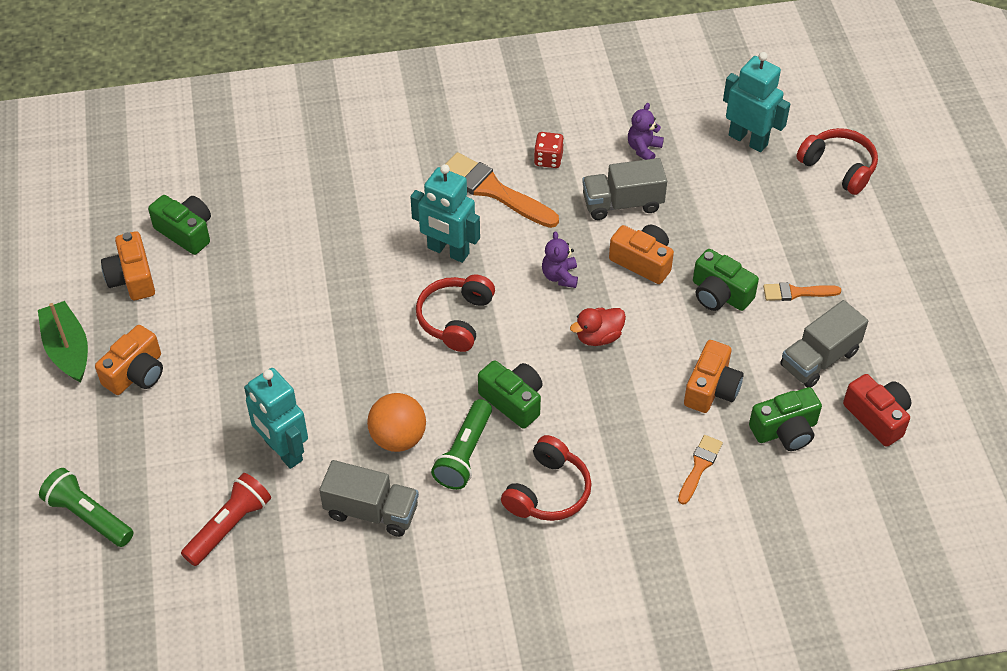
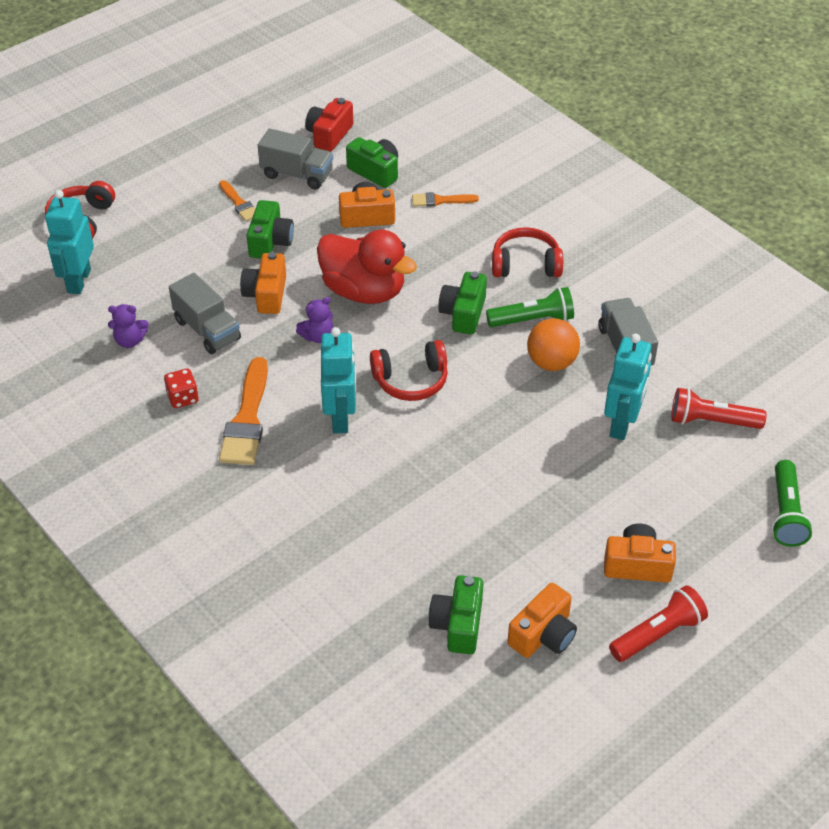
camera: 120 degrees left, 5 degrees down
(68, 349) = (657, 634): green boat -> red flashlight
(598, 337) = (364, 291): red duck -> red duck, size x2.02

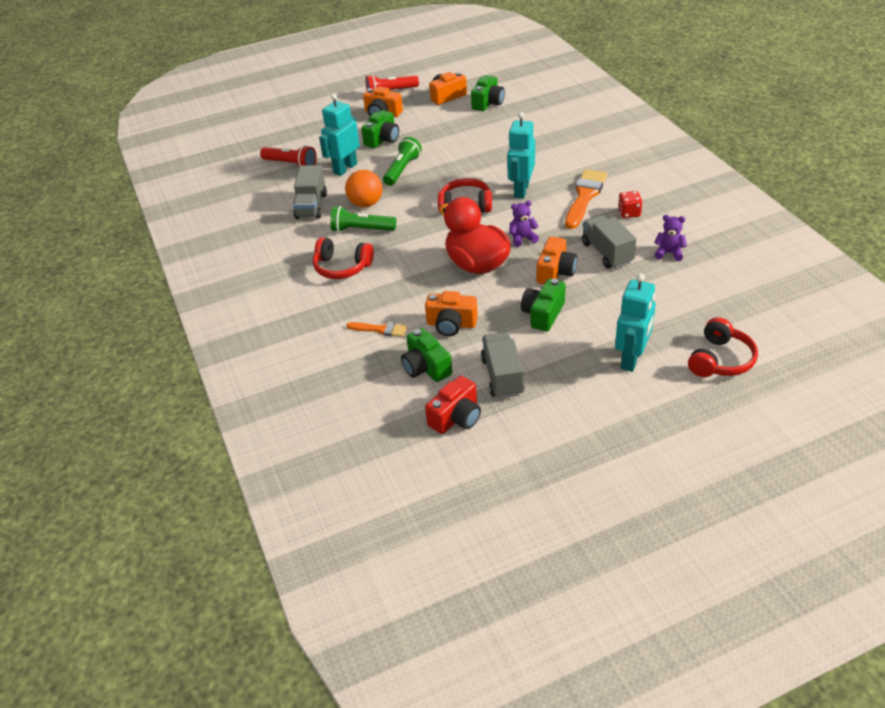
camera: 160 degrees left, 5 degrees down
(78, 281) = (716, 304): turquoise robot -> turquoise robot (632, 359)
(239, 203) = (565, 354): orange brush -> none
(297, 174) = (502, 376): grey truck -> grey truck turned 45 degrees clockwise
(463, 313) = (409, 240): green camera -> green camera (382, 139)
(786, 513) = (288, 124): green flashlight -> green flashlight (402, 170)

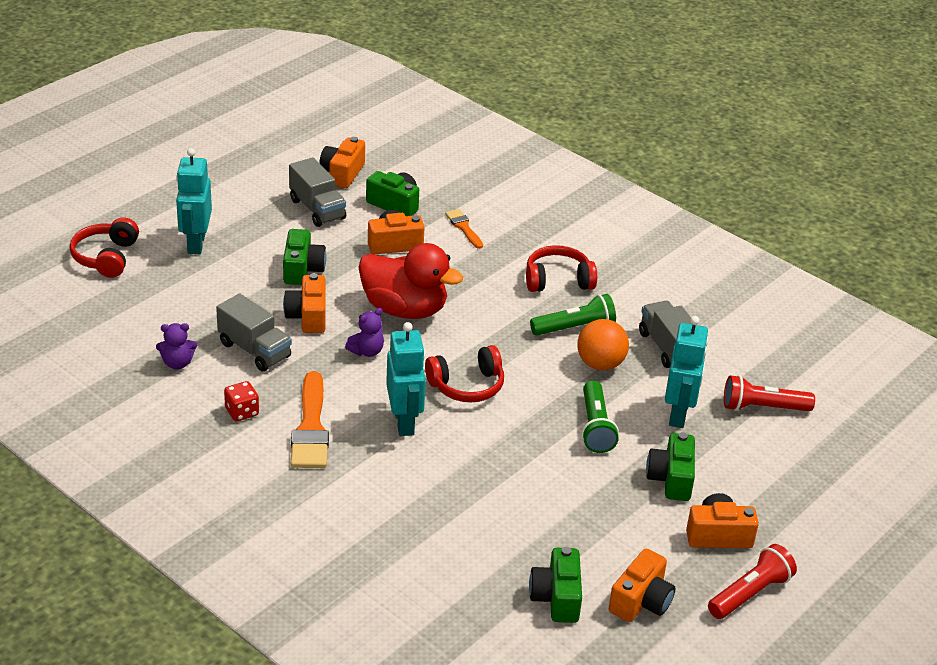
camera: 150 degrees right, 5 degrees down
(380, 329) = (464, 227): orange brush -> orange brush turned 75 degrees clockwise
(456, 417) = (342, 174): red camera -> orange camera

